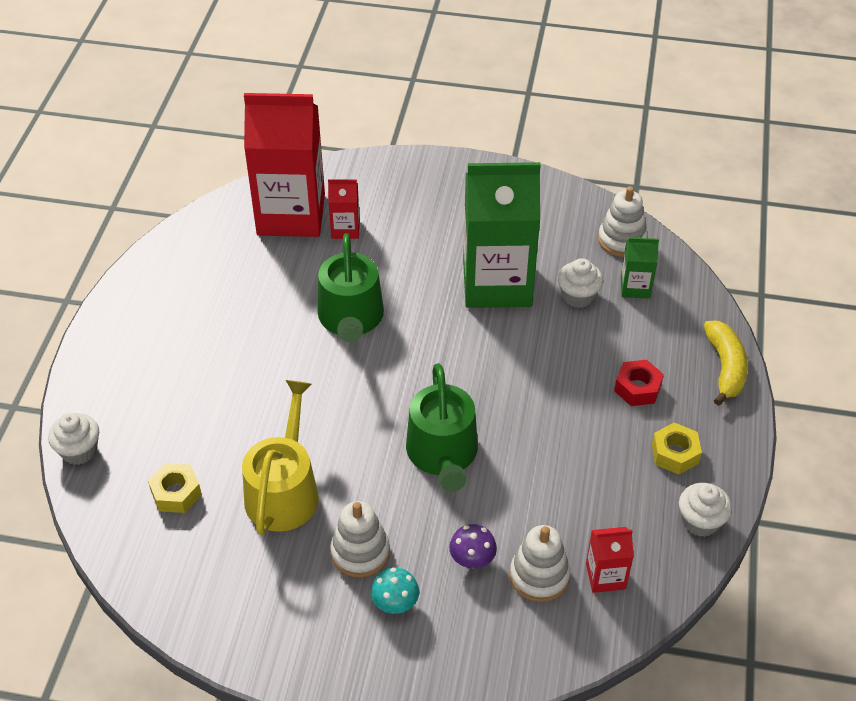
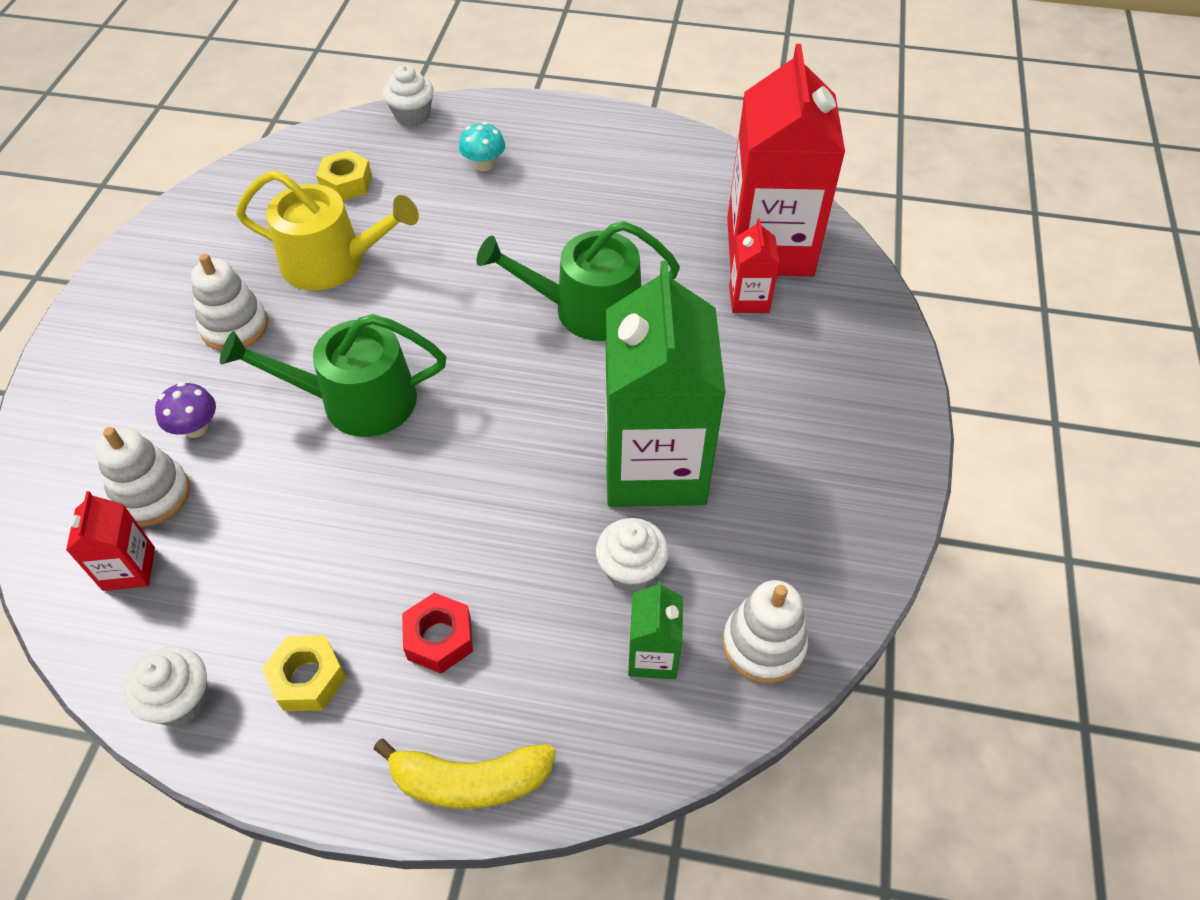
camera: 90 degrees right, 5 degrees up
(395, 603) = (159, 358): turquoise mushroom -> turquoise mushroom (484, 164)

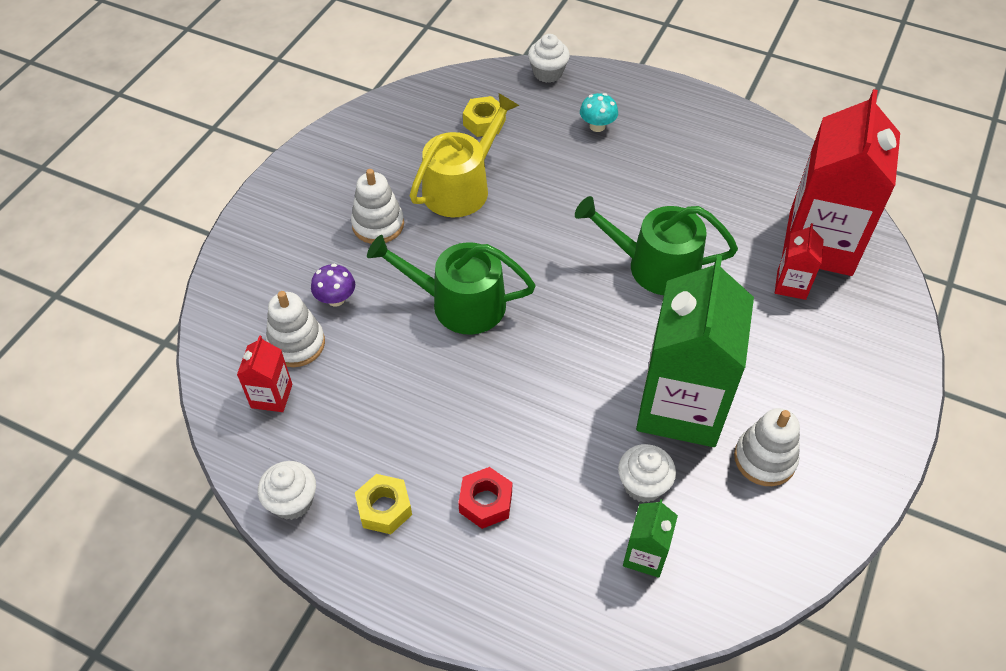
camera: 15 degrees right, 0 degrees up
(333, 262) = (462, 187): yellow watering can -> yellow watering can turned 75 degrees counterclockwise
(470, 781) = (487, 613): yellow banana -> none
(763, 645) = (734, 568): white stacking toy -> white stacking toy (764, 459)

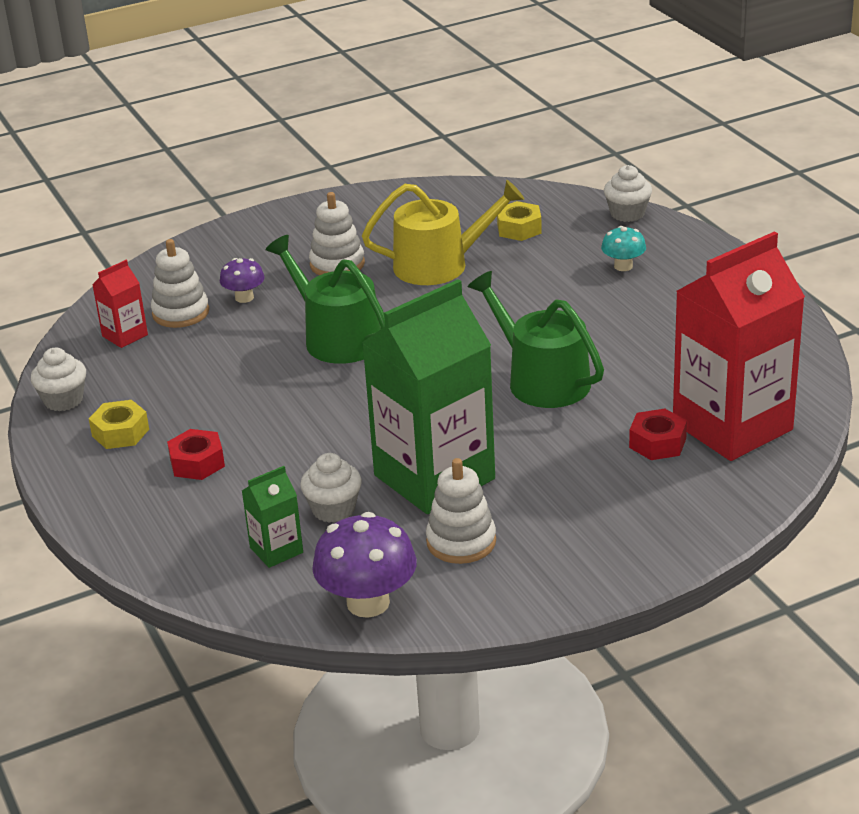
camera: 40 degrees right, 20 degrees down
(765, 563) = (368, 603): none -> purple mushroom
(791, 285) = (657, 443): red carton -> red nut

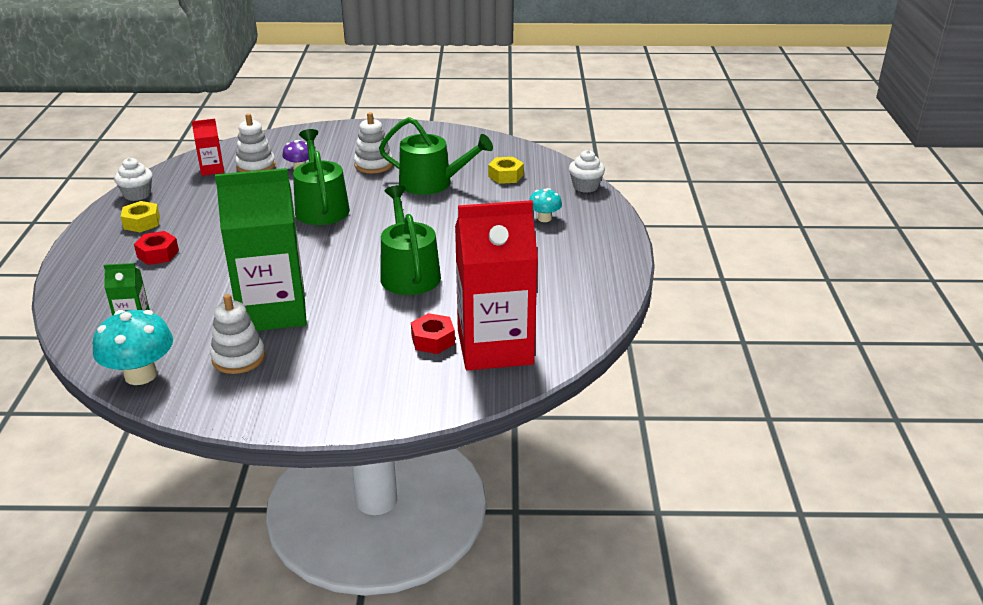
camera: 25 degrees right, 0 degrees up
(333, 509) = (193, 309): white cupcake -> none
(368, 603) = (141, 375): purple mushroom -> turquoise mushroom
(440, 265) = (432, 183): yellow watering can -> green watering can

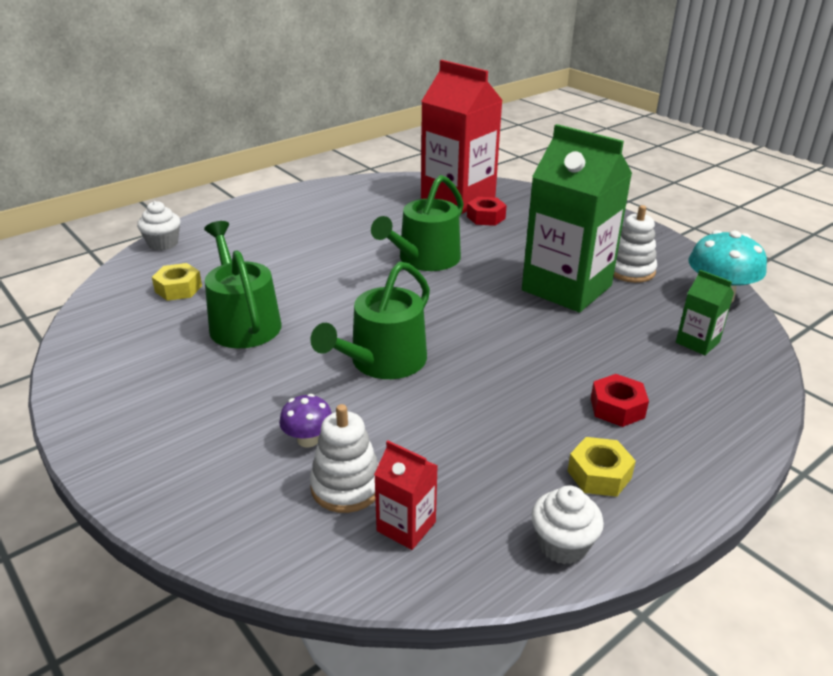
camera: 130 degrees left, 0 degrees up
(373, 165) = (235, 384): white stacking toy -> none
(544, 218) = (253, 240): turquoise mushroom -> none

